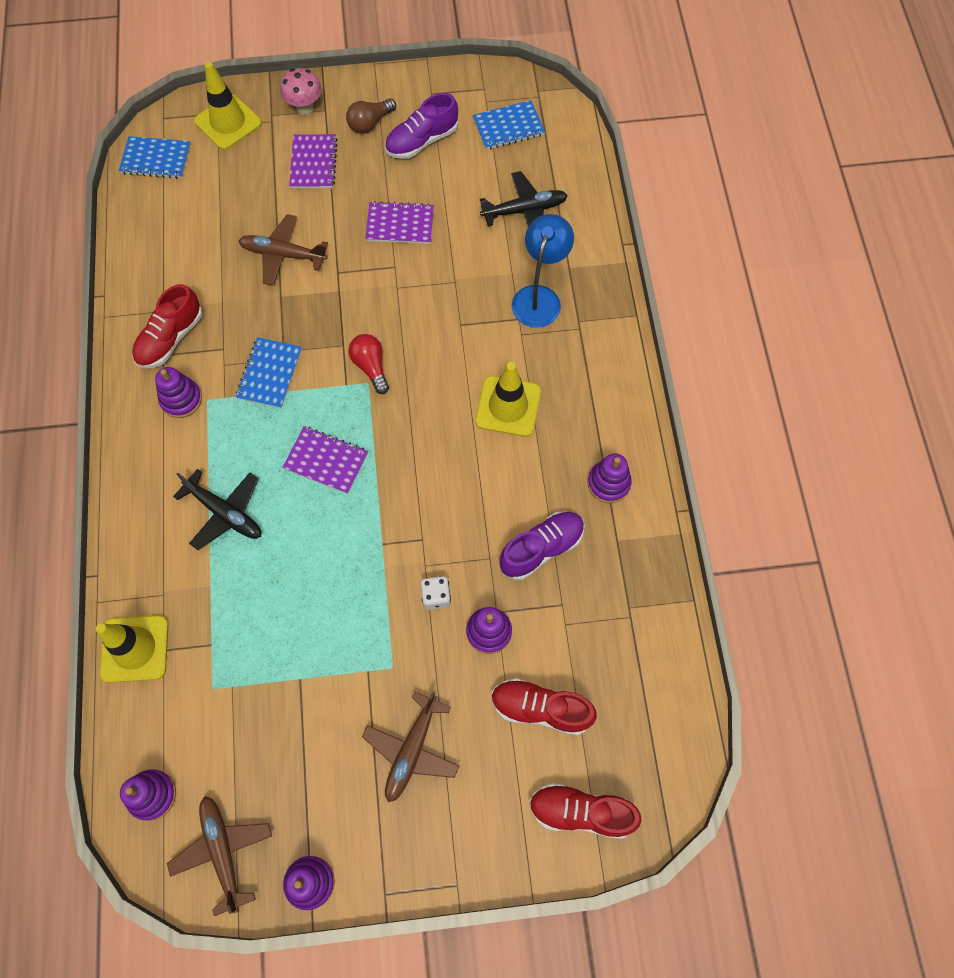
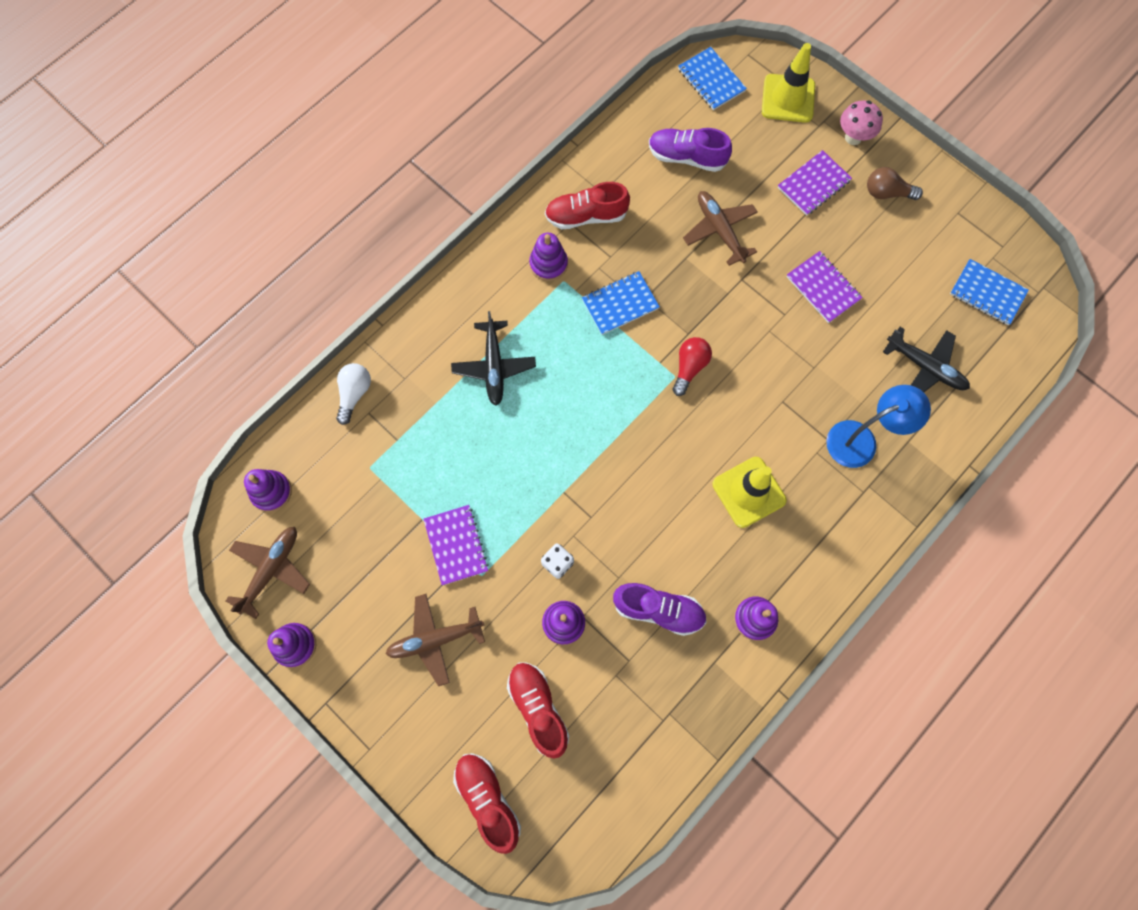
camera: 50 degrees right, 5 degrees up
(135, 648) = (354, 394): yellow traffic cone -> white light bulb
(326, 461) = (590, 400): purple notebook -> purple notebook (456, 545)
(422, 141) = (909, 242): purple shoe -> purple shoe (686, 157)

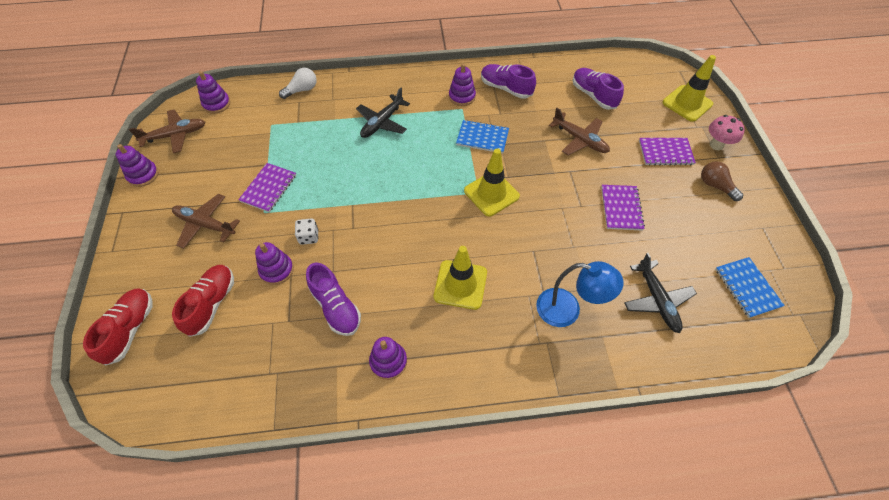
camera: 40 degrees right, 15 degrees down
(586, 216) = (505, 88): red shoe -> purple shoe
(689, 367) = (491, 193): red light bulb -> yellow traffic cone
(711, 80) = (644, 70): blue notebook -> none
(719, 230) = (579, 140): brown plane -> brown plane turned 120 degrees clockwise

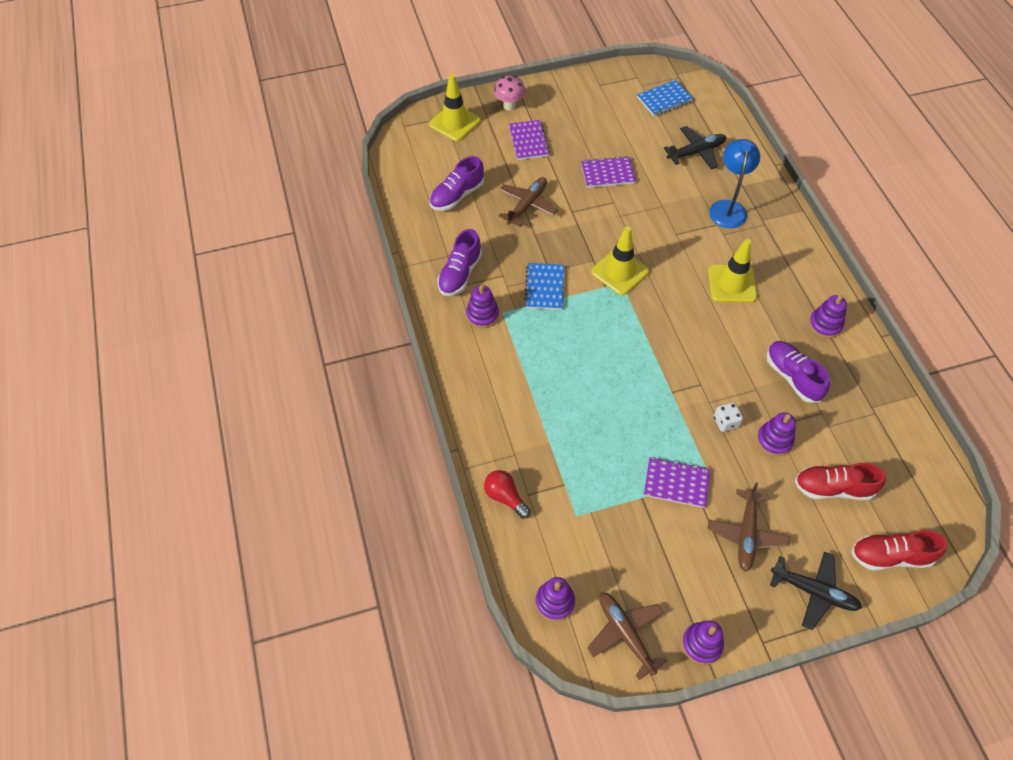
camera: 100 degrees left, 0 degrees up
(302, 90) = (505, 497): white light bulb -> red light bulb
(336, 307) = (792, 377): purple shoe -> purple shoe turned 75 degrees counterclockwise
(382, 122) = (543, 389): black plane -> black plane (813, 591)
(715, 186) = (561, 110): brown light bulb -> none

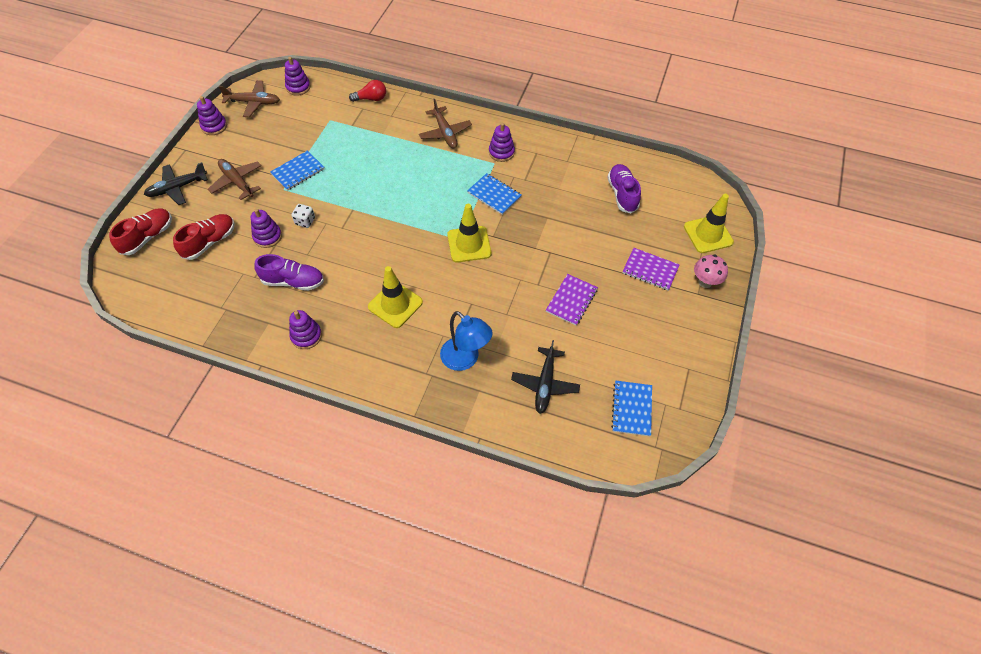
camera: 125 degrees right, 0 degrees up
(460, 274) = (545, 159): purple shoe -> none
(527, 205) = (579, 229): brown plane -> brown plane (445, 133)
(676, 483) = (298, 172): purple notebook -> blue notebook

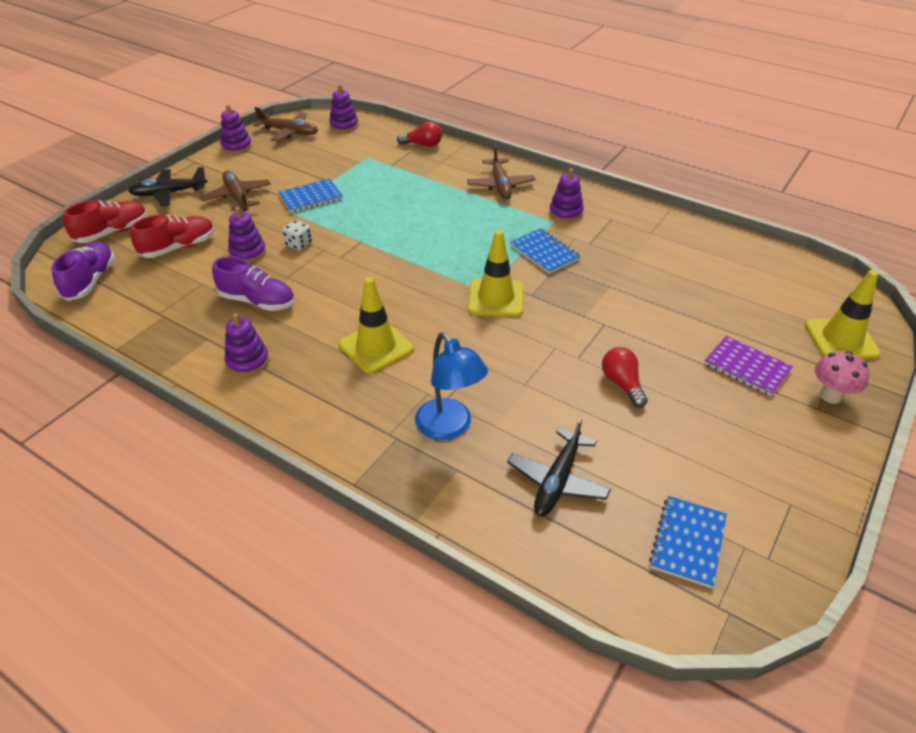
camera: 15 degrees right, 15 degrees down
(571, 300) = (622, 384): purple notebook -> red light bulb
(622, 194) = (720, 277): purple shoe -> purple shoe (90, 281)

